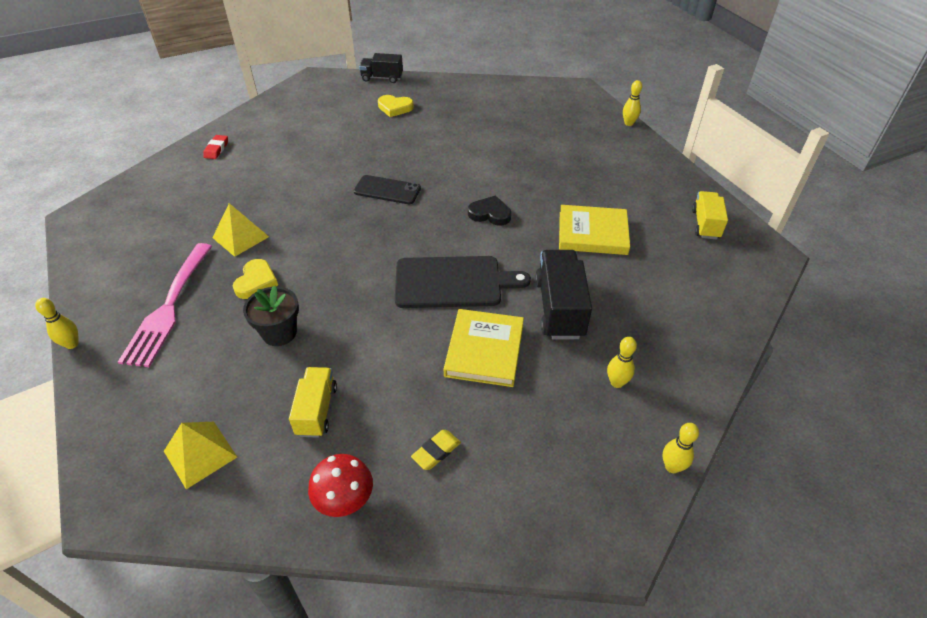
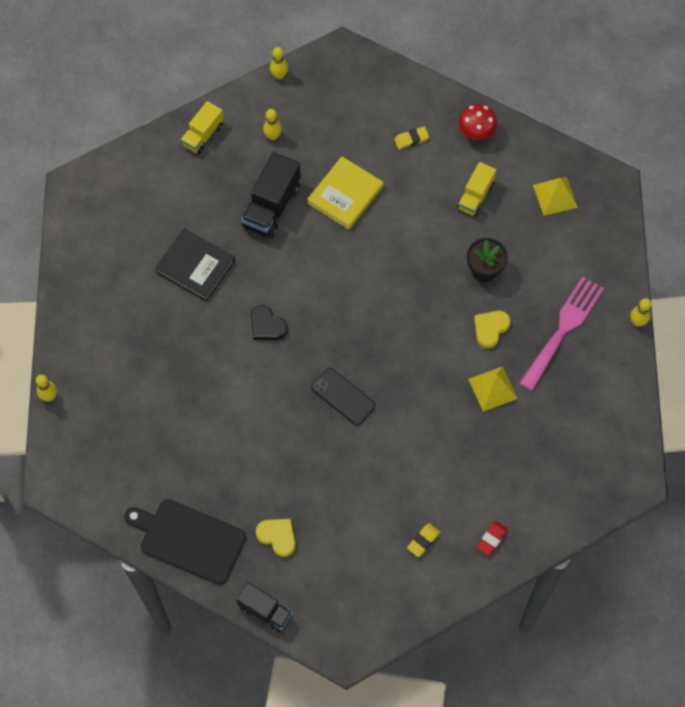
camera: 155 degrees left, 20 degrees up
(276, 134) = (423, 541): none -> yellow eraser
(453, 282) = (337, 263): black cutting board -> black cutting board (189, 540)
(592, 233) = (195, 266): yellow book -> black book
(705, 224) = (96, 236): yellow truck -> yellow truck (203, 135)

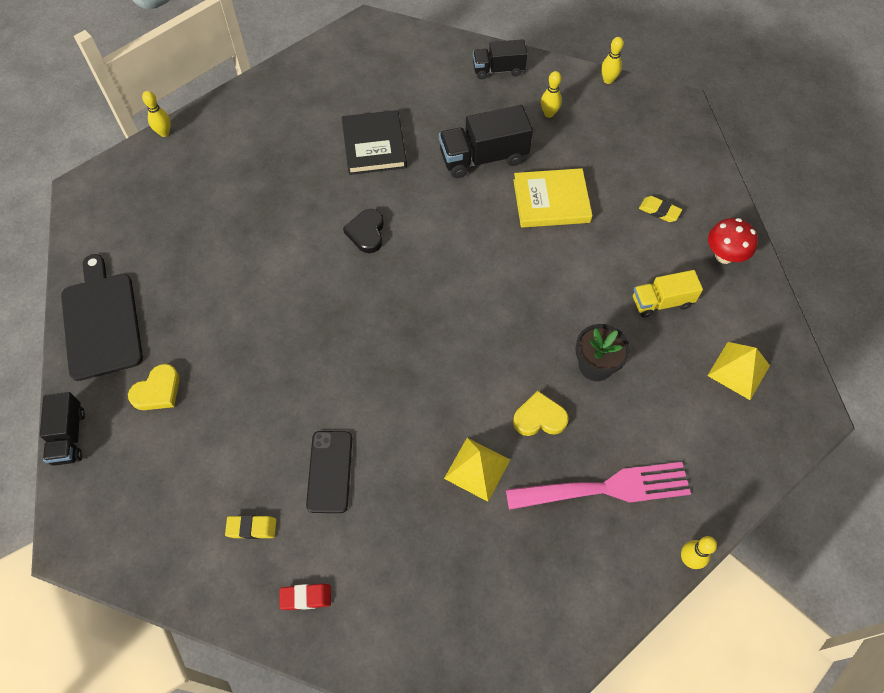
camera: 50 degrees right, 5 degrees down
(203, 135) = (498, 70): yellow truck -> black truck
(277, 536) = (157, 391): yellow heart -> yellow heart turned 45 degrees clockwise
(343, 396) = (350, 342): black phone -> black phone (330, 471)

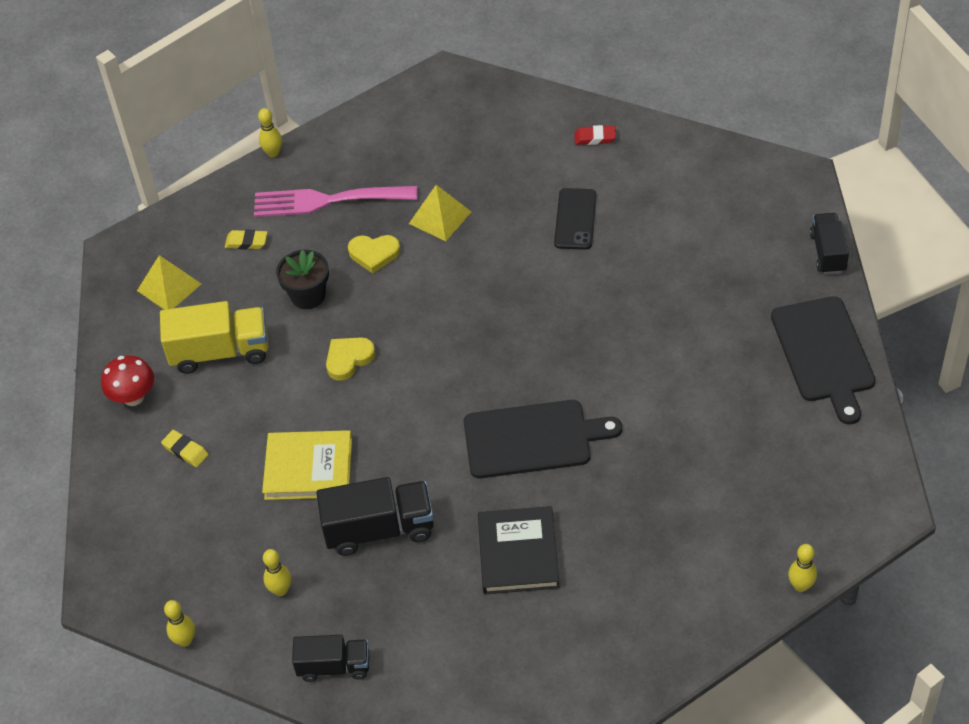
camera: 170 degrees left, 10 degrees down
(157, 391) = (749, 288): yellow heart -> yellow heart (348, 359)
(252, 528) = (644, 182): yellow eraser -> yellow eraser (246, 242)
(366, 233) = (532, 439): black heart -> black cutting board
(661, 302) = (220, 352): yellow truck -> yellow truck, size x1.56

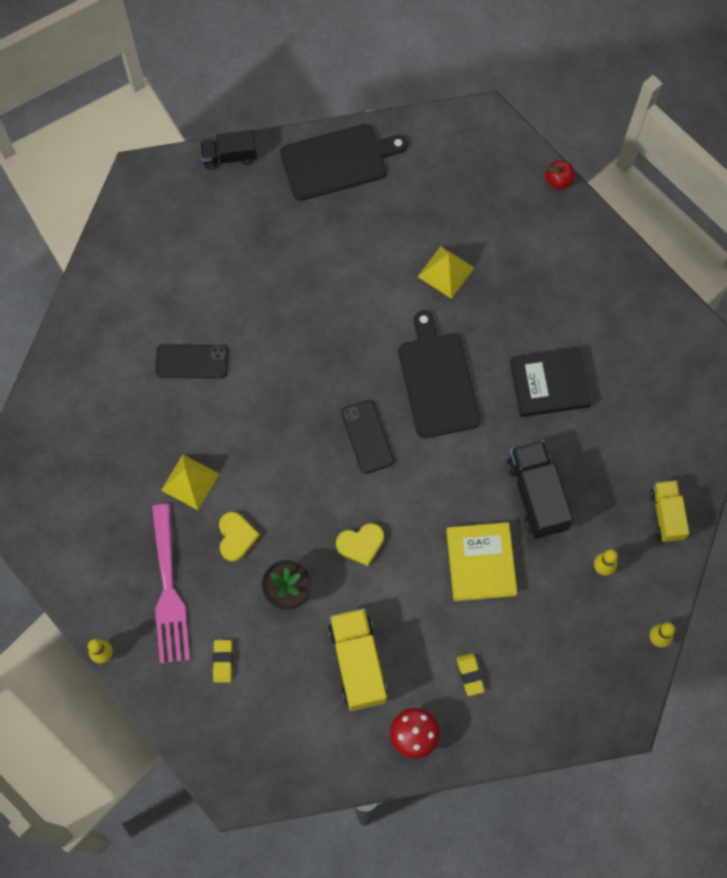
camera: 100 degrees left, 20 degrees up
(169, 287) = (281, 728): yellow pyramid -> yellow pyramid (446, 272)
(185, 451) = (470, 675): yellow eraser -> yellow eraser turned 45 degrees counterclockwise
(334, 666) = (667, 514): black truck -> yellow truck
(348, 359) = (361, 544): yellow heart -> yellow heart turned 60 degrees counterclockwise
(471, 369) = (367, 437): none -> black phone
(595, 138) = (89, 350): red eraser -> none
(800, 586) = (558, 180): yellow bowling pin -> red apple

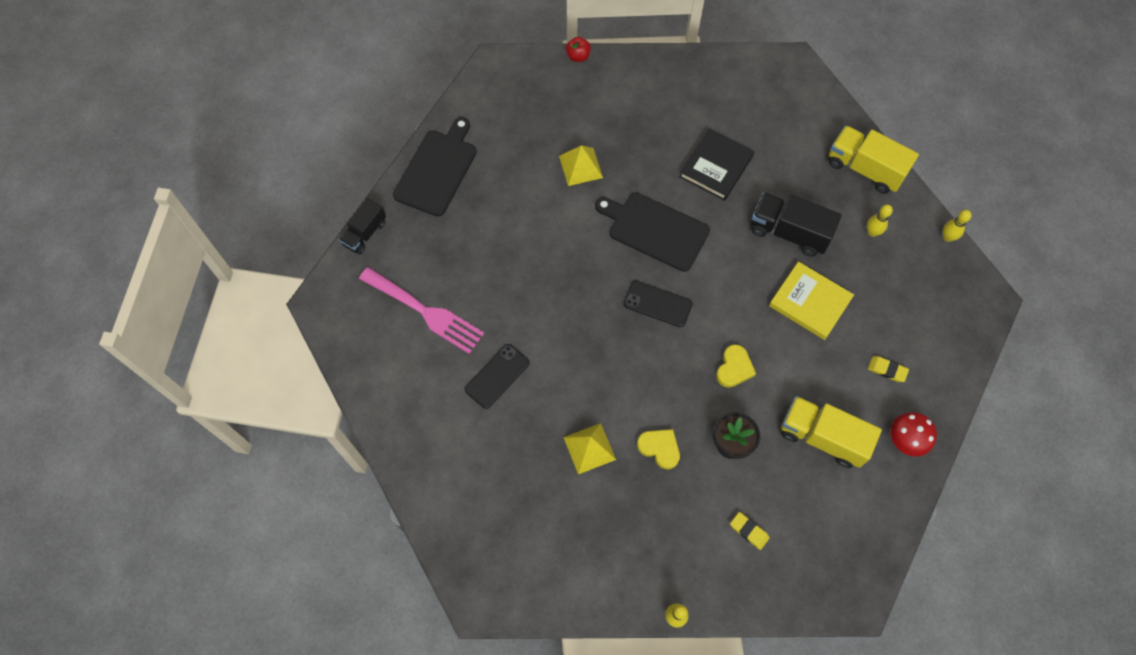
camera: 50 degrees left, 5 degrees down
(168, 591) = (662, 528): pink fork -> pink fork (425, 312)
(667, 514) = (864, 168): yellow truck -> yellow truck, size x1.56

